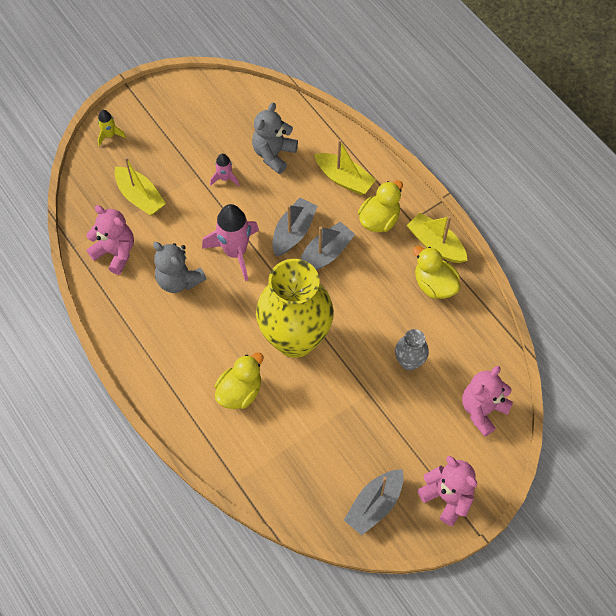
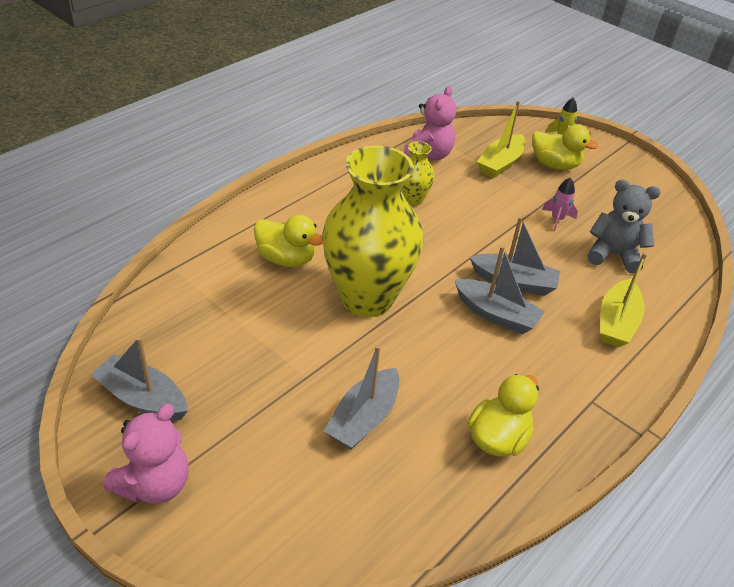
camera: 75 degrees right, 20 degrees down
(179, 280) = (412, 200): grey teddy bear -> yellow vase
(235, 252) = (465, 237): pink rocket -> none
(379, 220) = (574, 364): yellow duck -> yellow duck (554, 165)
(409, 362) = (363, 418): grey vase -> grey boat
(436, 244) = (566, 434): yellow boat -> none
(482, 410) = (303, 521): pink teddy bear -> none

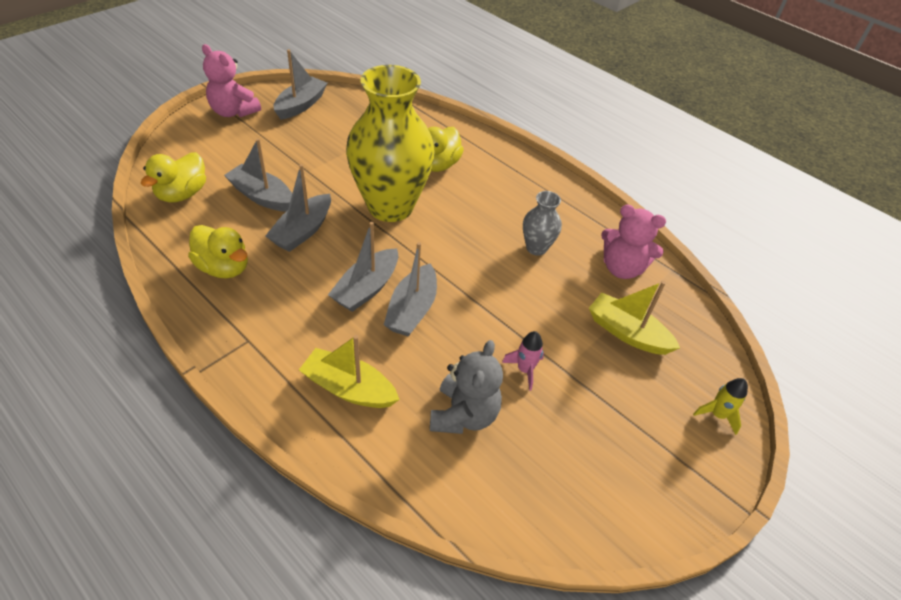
camera: 90 degrees right, 5 degrees up
(412, 200) = (536, 248): yellow vase -> grey vase
(421, 371) = (302, 231): none -> grey boat
(554, 165) = (643, 391): yellow duck -> yellow duck (182, 194)

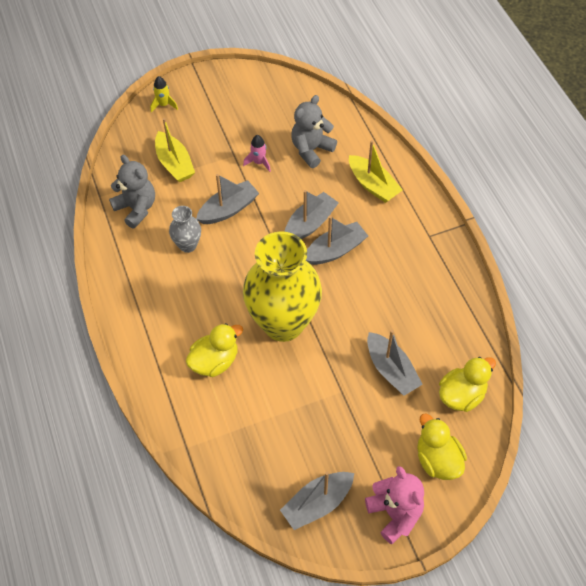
camera: 150 degrees left, 10 degrees up
(224, 267) = (436, 301): yellow duck -> yellow duck (437, 459)
(302, 231) = (366, 319): grey boat -> grey boat (228, 209)
(622, 268) = (136, 208): pink teddy bear -> grey teddy bear

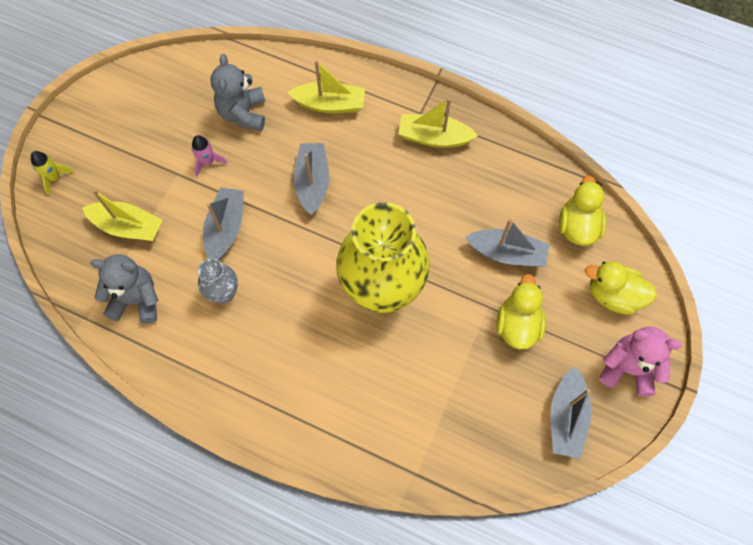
camera: 45 degrees left, 10 degrees up
(215, 361) = (360, 377): yellow duck -> yellow duck (517, 324)
(335, 250) = (358, 189): grey boat -> none
(421, 258) = (434, 137): none -> yellow boat

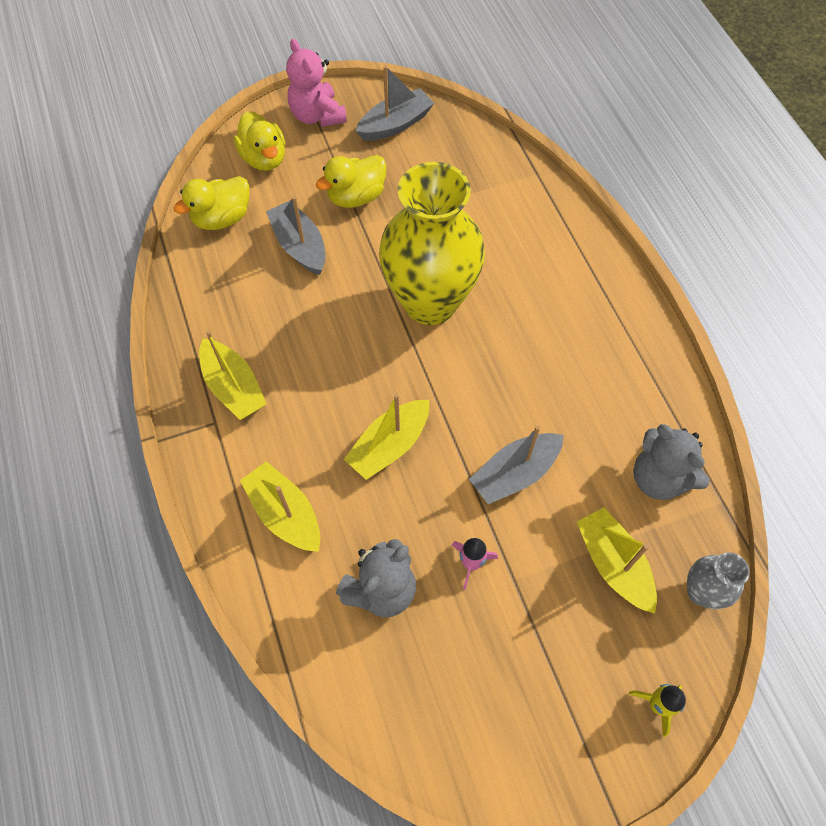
camera: 135 degrees left, 5 degrees down
(224, 293) = (569, 414): grey vase -> grey vase (701, 592)
(312, 182) = (389, 445): grey boat -> yellow boat

